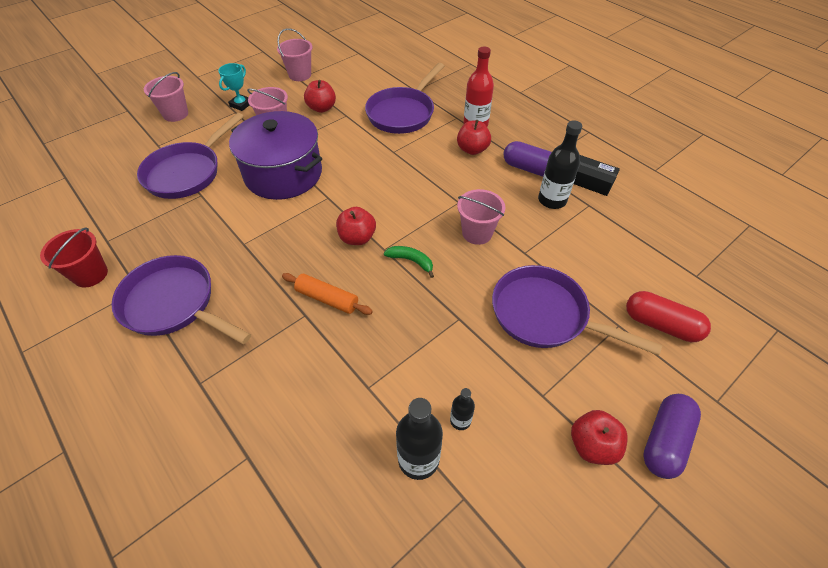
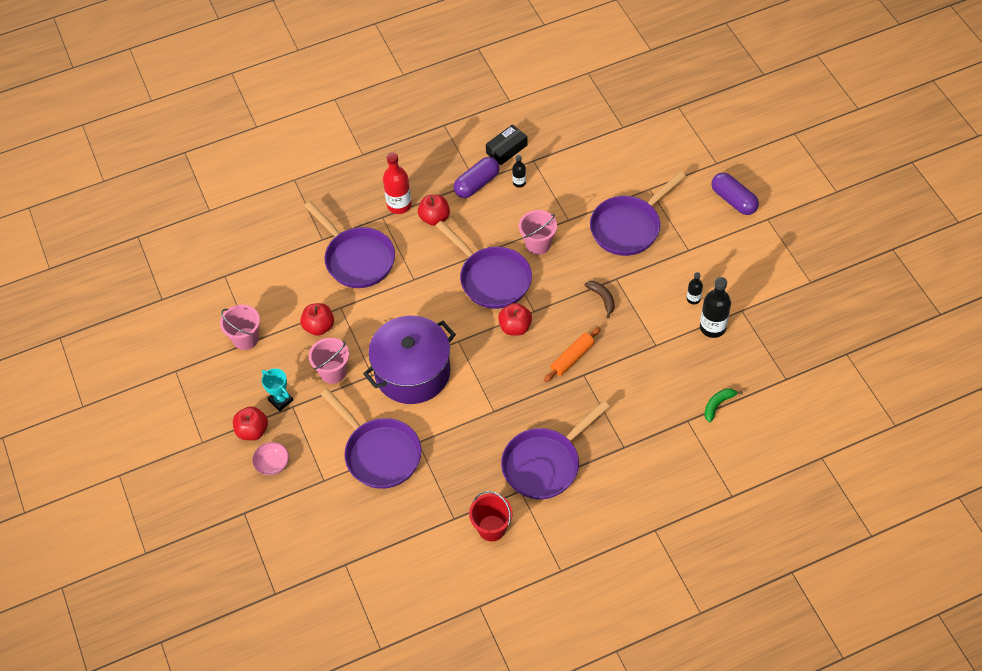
camera: 70 degrees left, 5 degrees up
(175, 114) = (272, 464): pink bucket -> pink bowl
(411, 261) = (552, 295): green banana -> green banana (718, 405)
(415, 206) = (492, 278): none -> purple pan
(423, 310) = (602, 298): none -> brown banana
(552, 200) = (519, 183): black bottle -> black bottle, size x0.54
(592, 445) = (727, 236): red apple -> red apple (252, 431)
(661, 324) = (656, 165): red capsule -> none

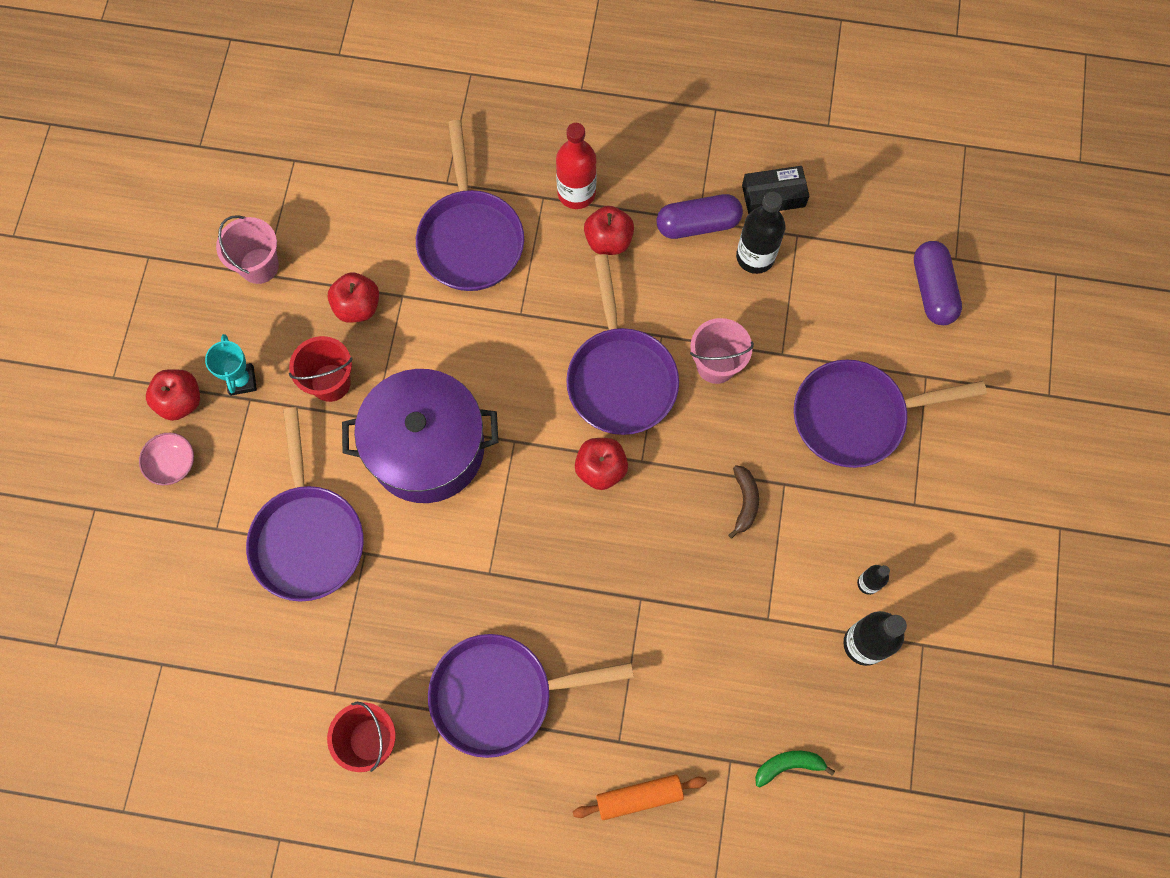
camera: 30 degrees right, 15 degrees up
(333, 372) = (330, 382): pink bucket -> red bucket
(519, 183) = (755, 257): black bottle -> black bottle, size x1.86
(572, 358) = (643, 564): orange rolling pin -> orange rolling pin (639, 797)
(733, 200) = (1032, 468): purple capsule -> purple capsule (932, 290)

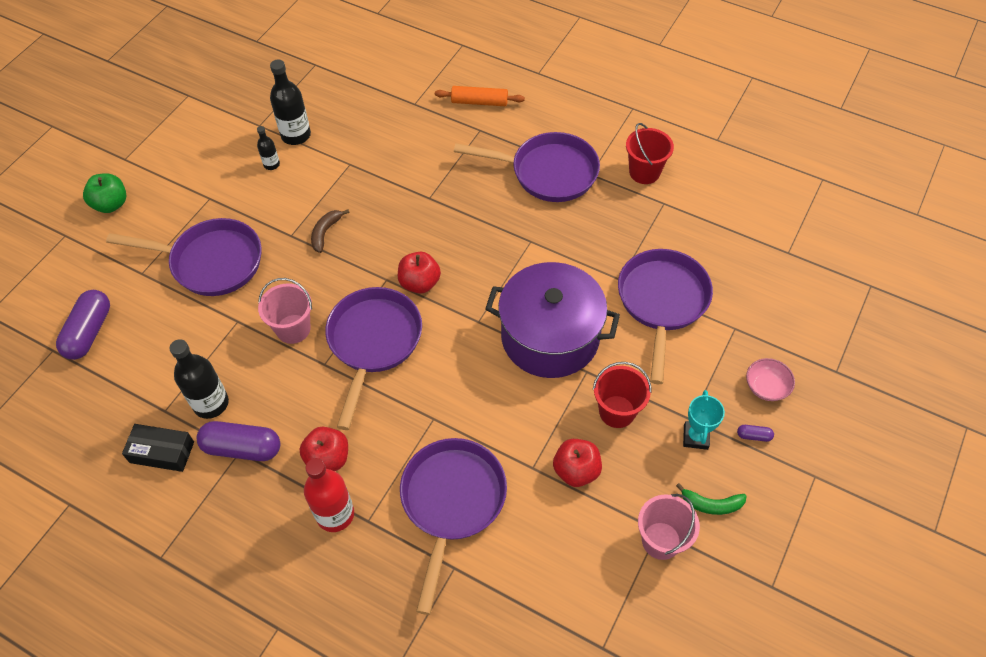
camera: 160 degrees left, 15 degrees down
(180, 401) = (753, 436): red apple -> purple capsule
(788, 765) = (380, 93): green banana -> green banana (711, 504)
(1027, 455) = (111, 204): none -> green apple

